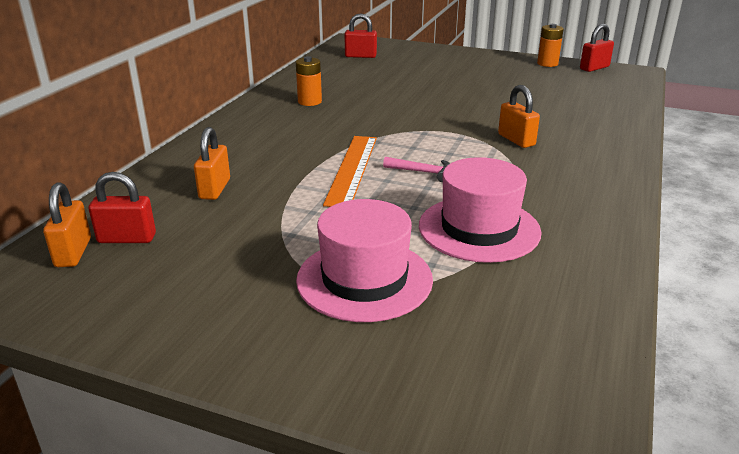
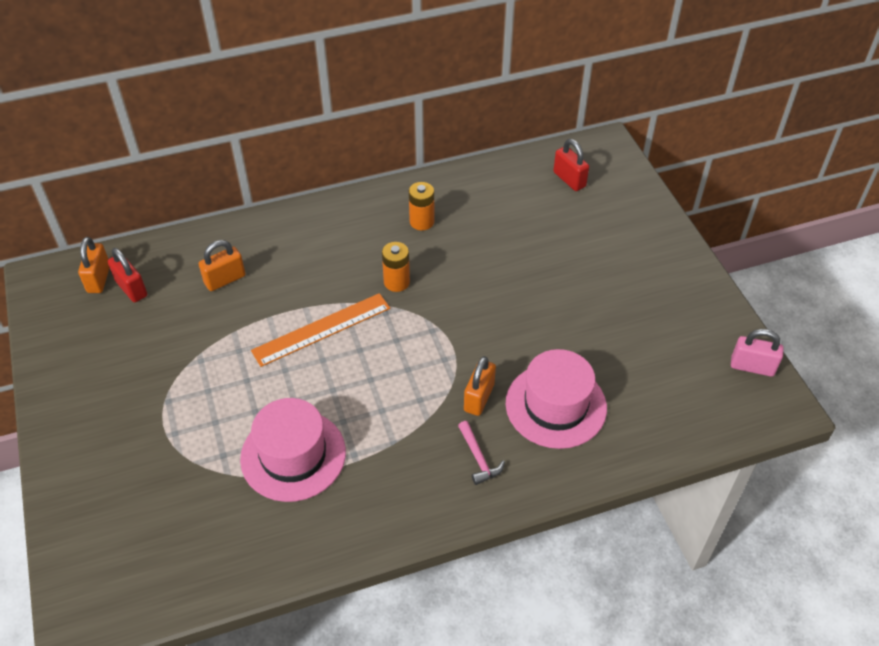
camera: 50 degrees right, 20 degrees up
(73, 252) = (99, 279): orange padlock -> orange padlock turned 45 degrees counterclockwise
(364, 279) = (177, 432): pink hat -> pink hat (556, 405)
(422, 172) = (355, 372): pink hammer -> pink hammer (478, 458)
(547, 64) = (718, 323): orange battery -> orange battery (396, 282)
(594, 68) = (752, 366): red padlock -> pink padlock

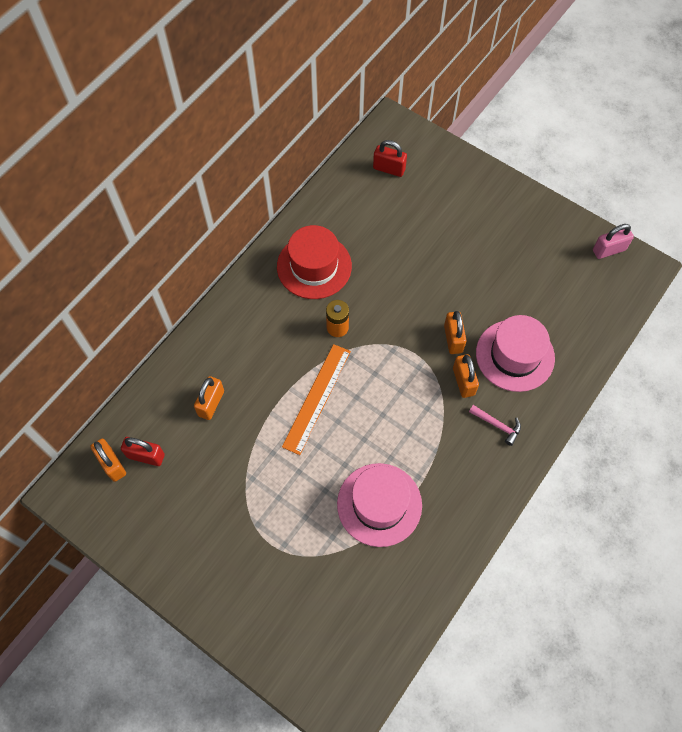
camera: 35 degrees left, 15 degrees up
(422, 222) = (314, 266): orange battery -> red hat
(503, 354) = (453, 339): none -> orange padlock

